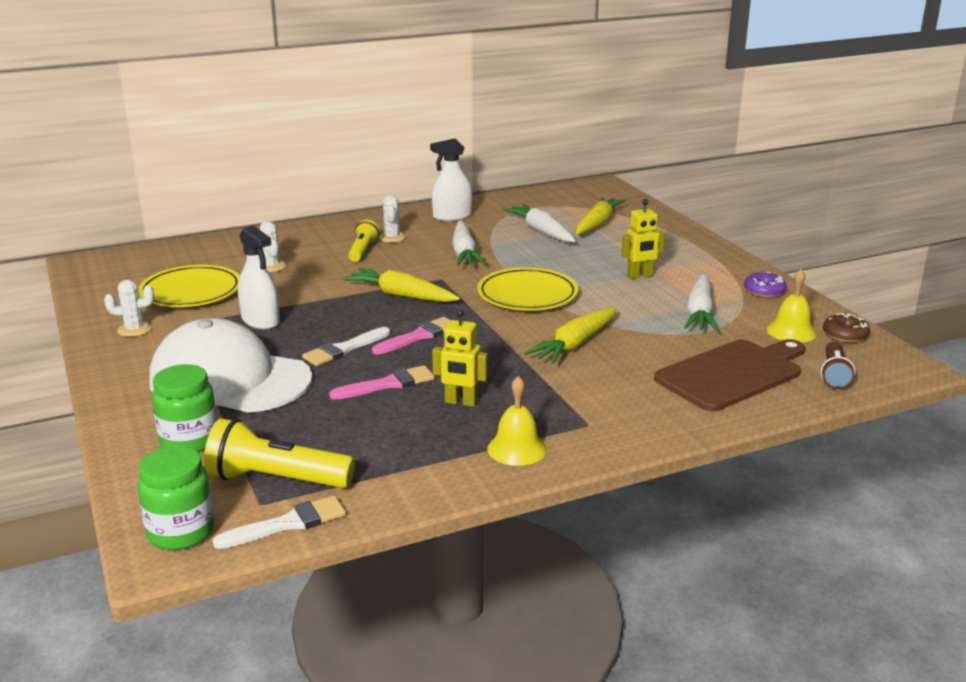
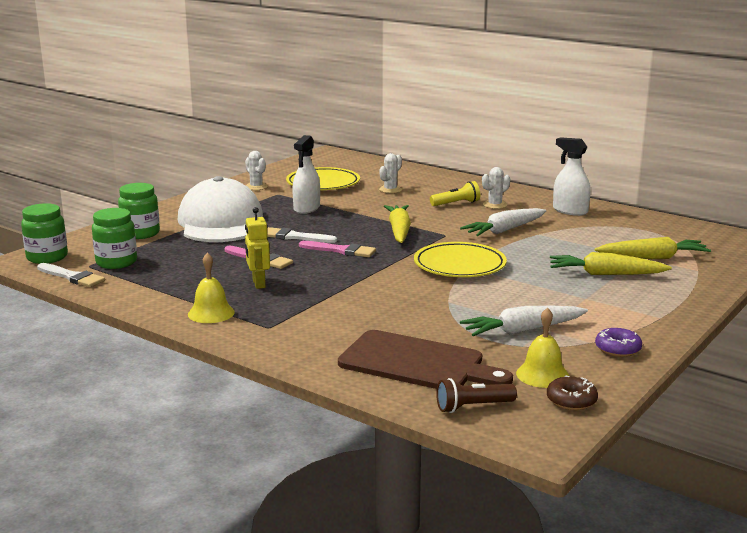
camera: 60 degrees right, 5 degrees down
(276, 479) = (116, 262): yellow flashlight -> green jar
(541, 231) = (596, 243): white carrot -> none
(575, 344) = (393, 298): yellow carrot -> yellow carrot (606, 274)
(640, 276) = (564, 294): yellow robot -> none

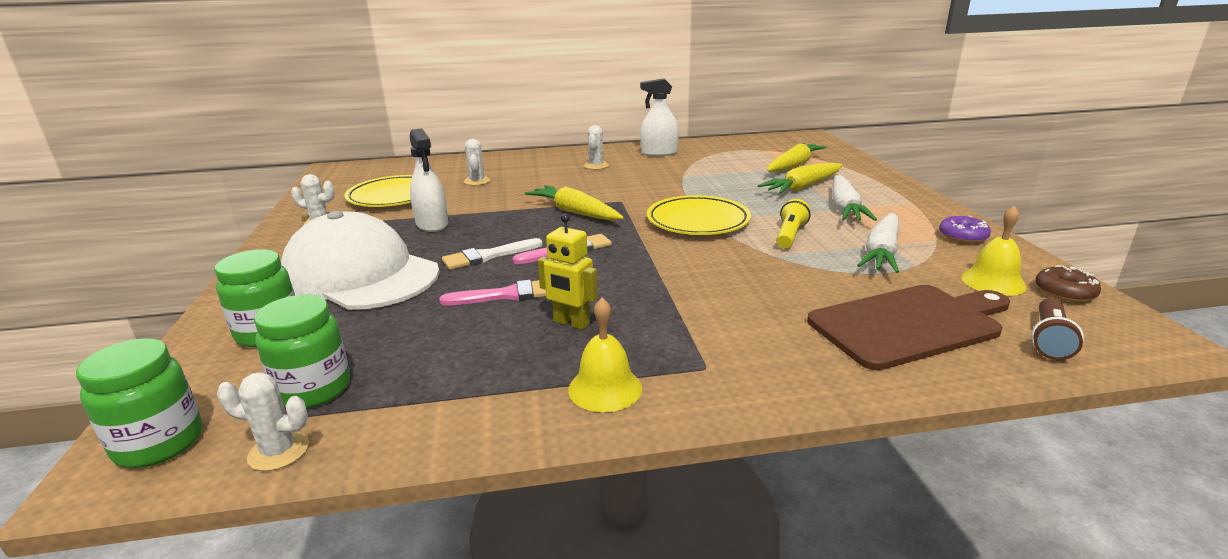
camera: 45 degrees left, 5 degrees up
(72, 277) = (278, 451): white brush -> white cactus
(456, 203) = (563, 174): yellow flashlight -> yellow flashlight (790, 235)
(505, 230) = (654, 181): white carrot -> white carrot (845, 208)

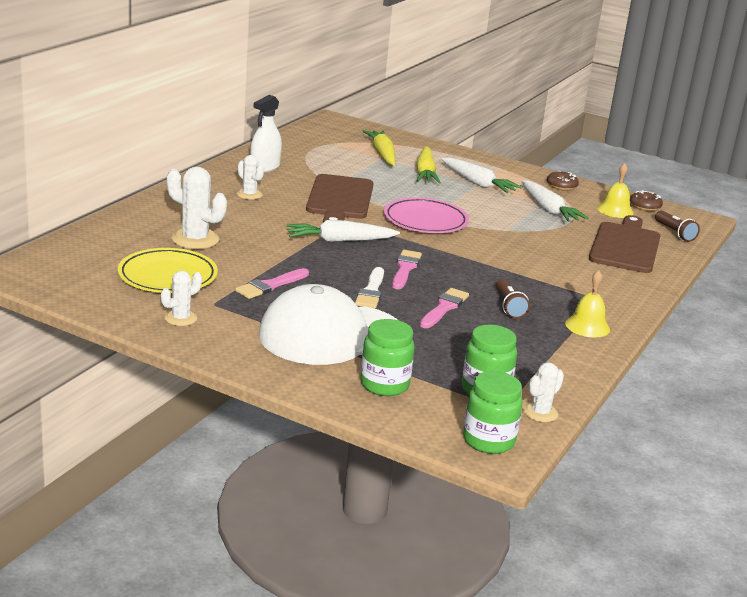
camera: 55 degrees left, 0 degrees up
(432, 224) = (270, 285): white spray bottle -> pink brush
(477, 181) = (195, 239): white cactus -> white cactus, size x1.67
(571, 323) = (508, 307): yellow robot -> brown flashlight
(575, 212) = (340, 241): yellow carrot -> white carrot
(660, 186) = (339, 199): none -> brown cutting board
(698, 221) = (425, 221): yellow plate -> pink plate
(790, 235) = (490, 213): yellow flashlight -> none
(962, 236) = (561, 186): purple donut -> brown donut

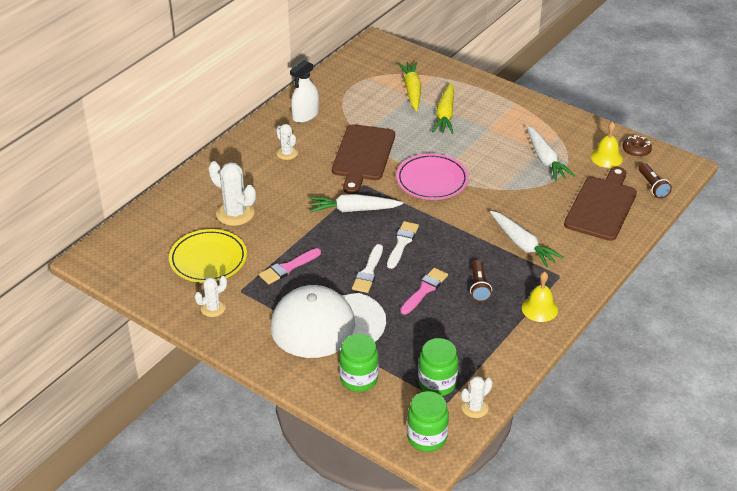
camera: 10 degrees right, 15 degrees up
(405, 269) = (402, 243): pink brush -> white brush
(477, 183) = (489, 126): white carrot -> white carrot (522, 244)
(561, 186) = (566, 126): brown donut -> none

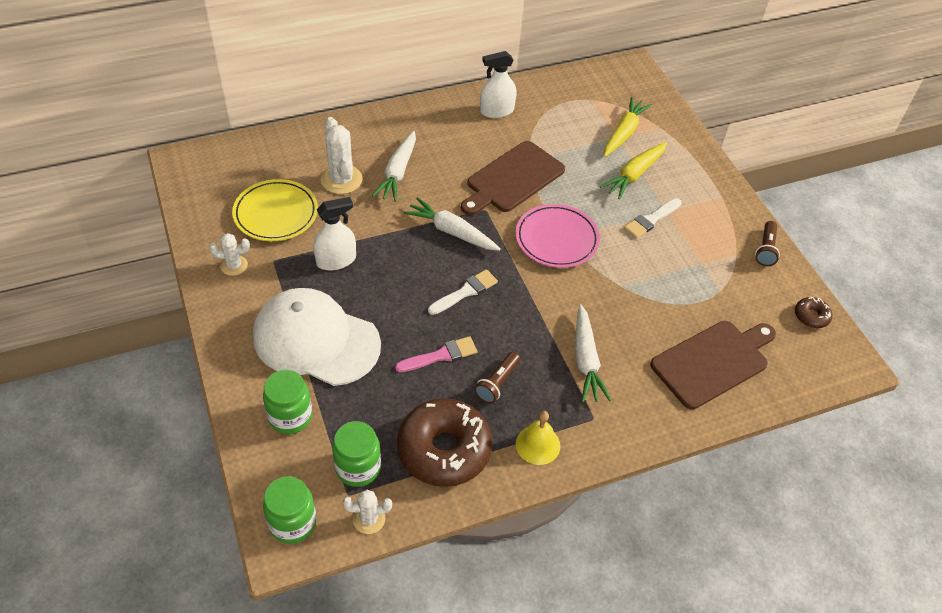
camera: 30 degrees right, 10 degrees up
(287, 153) = (444, 142): white cactus -> none
(288, 268) = (336, 260): pink brush -> white spray bottle
(368, 272) = (405, 305): white brush -> white brush (651, 220)
(483, 343) = (444, 449): none -> brown donut
(545, 159) = (697, 276): white carrot -> white carrot (398, 172)
(606, 157) = (769, 307): yellow bell -> none
(652, 186) = (793, 369): brown flashlight -> brown flashlight (765, 249)

